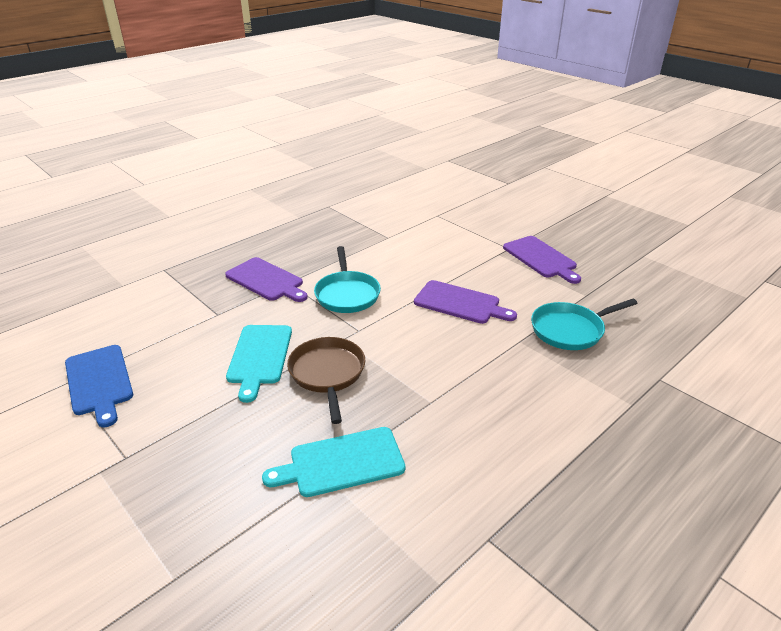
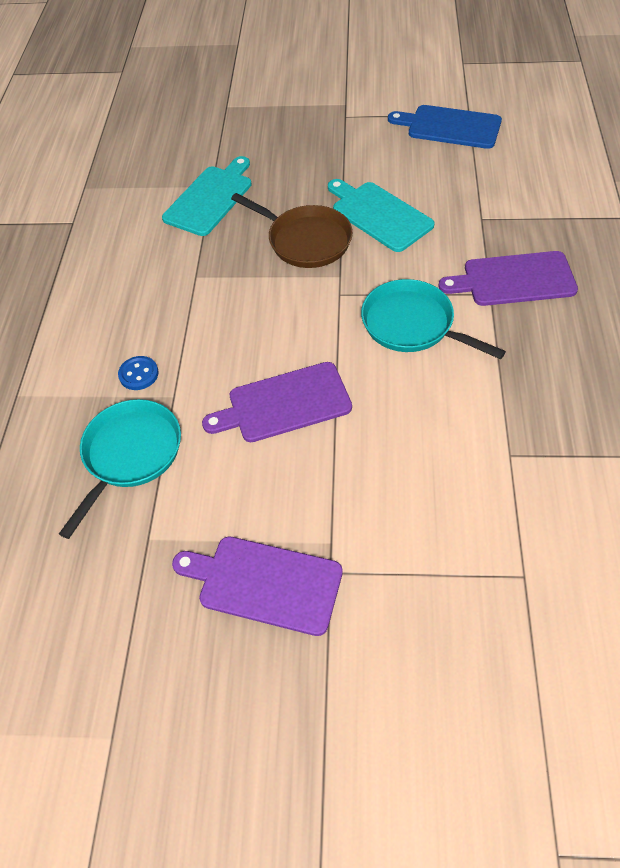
camera: 140 degrees right, 20 degrees up
(532, 365) = (138, 374): none -> blue button

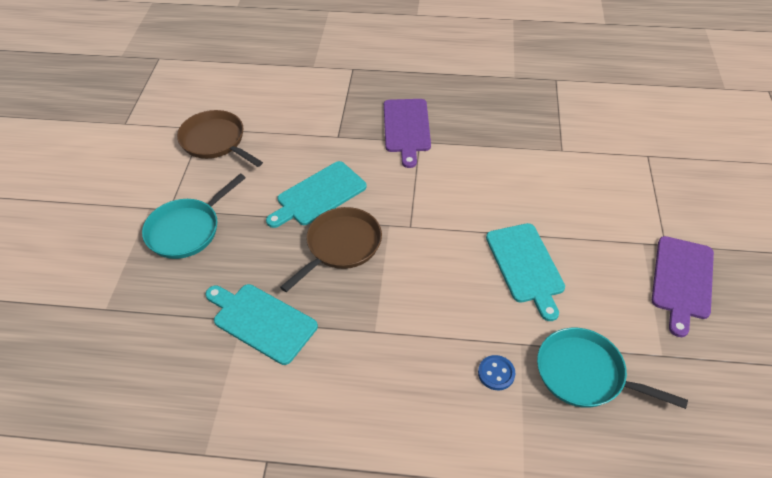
camera: 90 degrees left, 5 degrees down
(284, 404) = (525, 266): purple cutting board -> turquoise cutting board
(412, 325) = (447, 185): turquoise pan -> turquoise pan (187, 230)
(450, 127) = (215, 141): blue cutting board -> brown pan

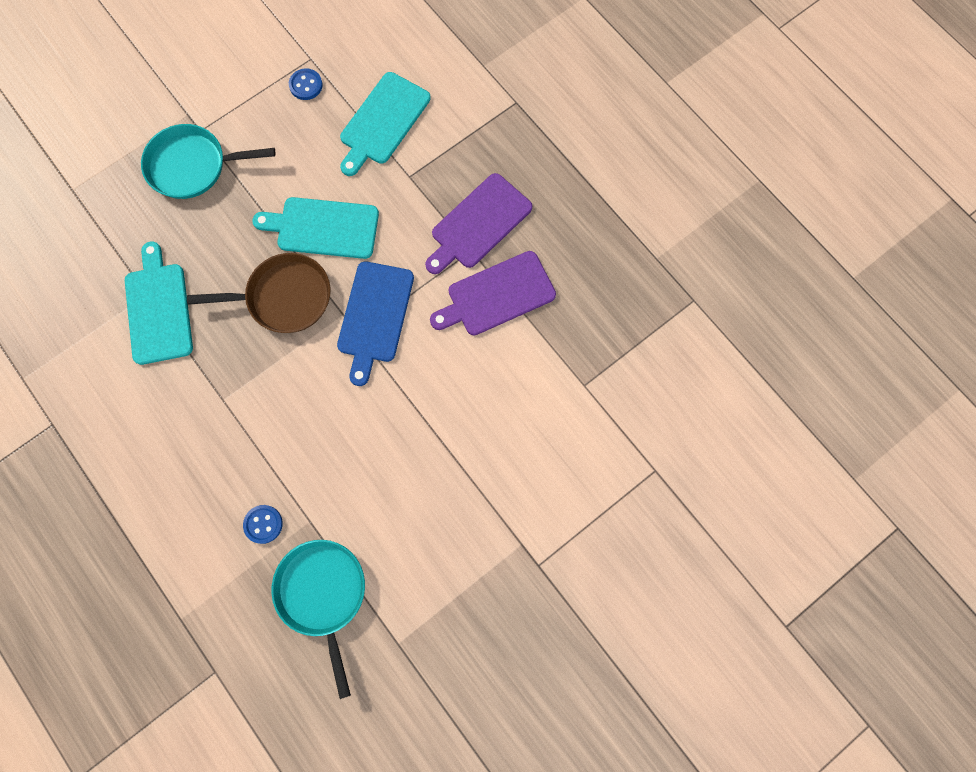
camera: 45 degrees right, 25 degrees up
(215, 141) = (306, 85): brown pan -> blue button
(409, 211) = (374, 316): none -> blue cutting board
(525, 266) = (399, 463): turquoise cutting board -> turquoise cutting board (383, 122)
(682, 280) = (503, 608): purple cutting board -> purple cutting board (497, 295)

